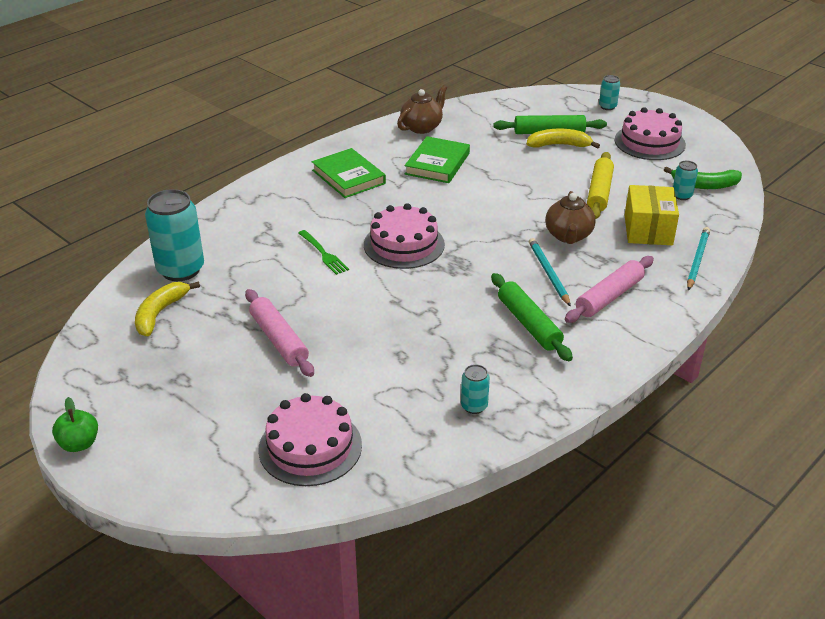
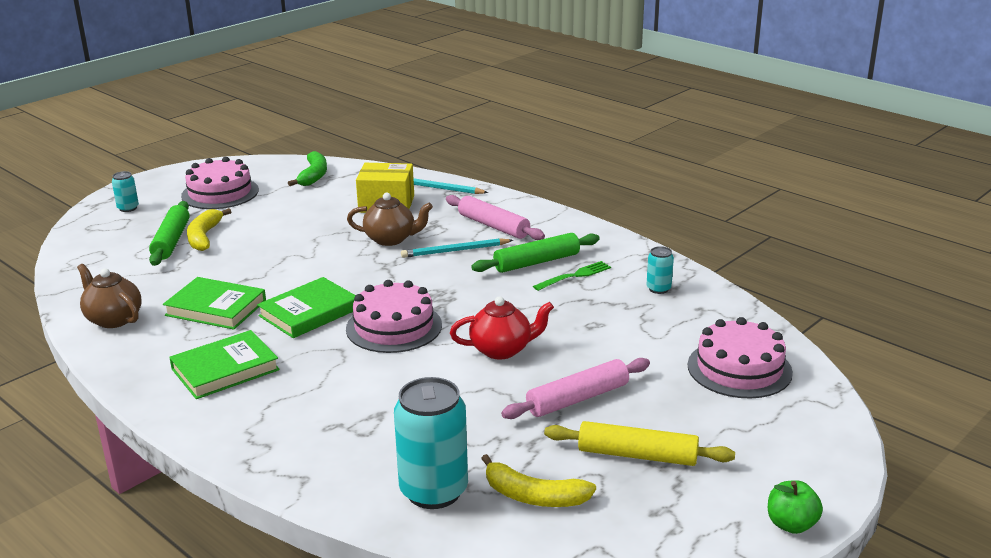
camera: 90 degrees left, 10 degrees down
(323, 254) = (407, 379): green fork -> green fork (574, 276)
(361, 300) = (502, 350): none -> red teapot
(429, 204) = (309, 312): none -> green book
(599, 192) = (312, 221): yellow rolling pin -> yellow rolling pin (637, 455)
(682, 195) = (329, 186): turquoise can -> none

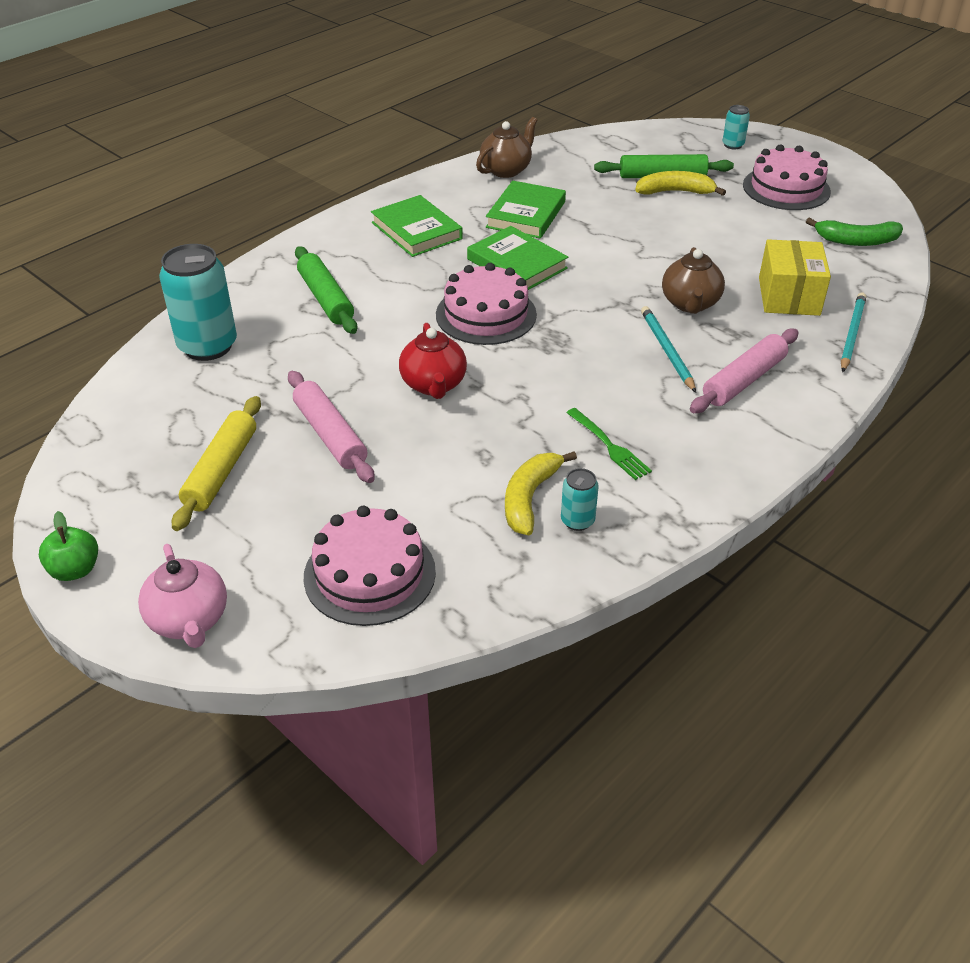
camera: 90 degrees right, 15 degrees up
(534, 496) = (181, 401): yellow banana -> yellow banana (529, 498)
(536, 262) = (644, 415): green rolling pin -> green rolling pin (325, 299)
(821, 449) = (189, 620): none -> pink teapot

